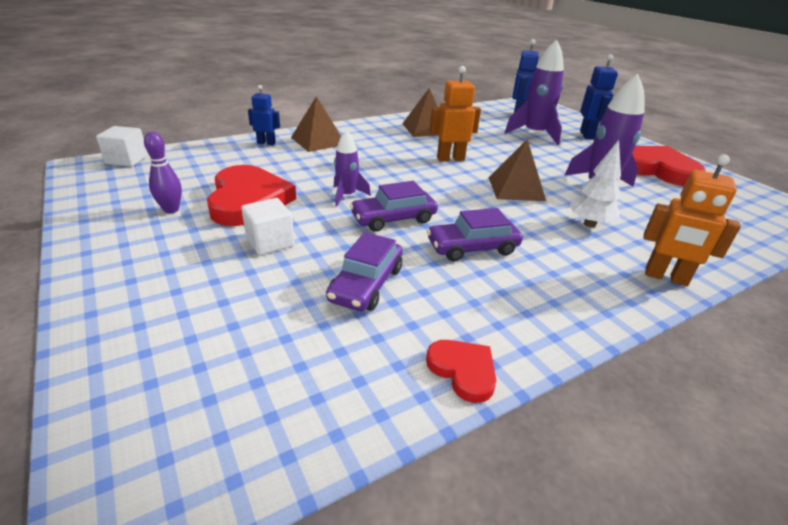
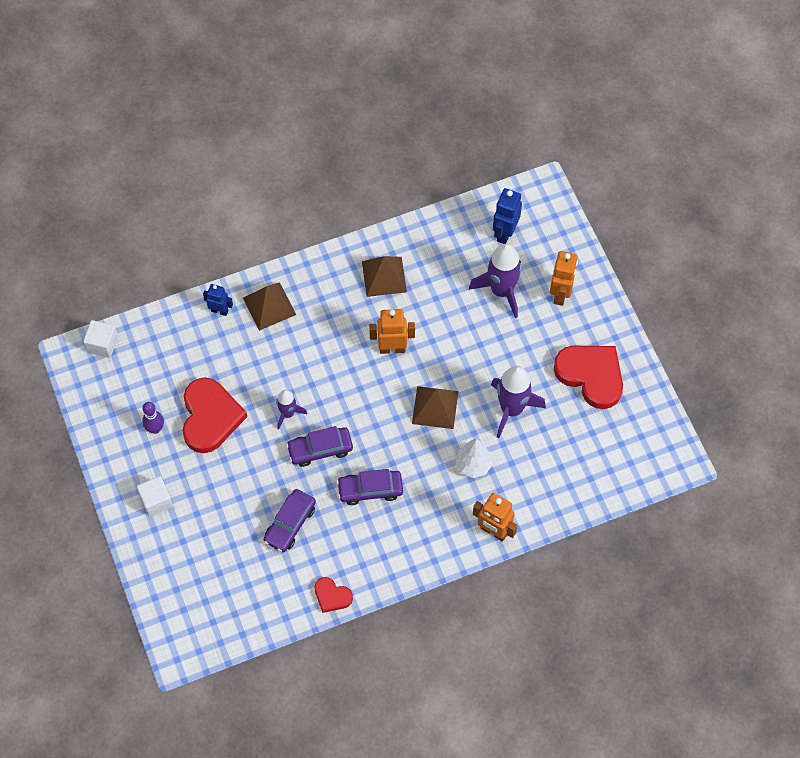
camera: 10 degrees right, 30 degrees up
(270, 242) = (229, 474): white cube -> white cube (156, 500)
(463, 371) = (332, 596): red heart -> red heart turned 150 degrees clockwise
(587, 135) = (561, 294): blue robot -> orange robot

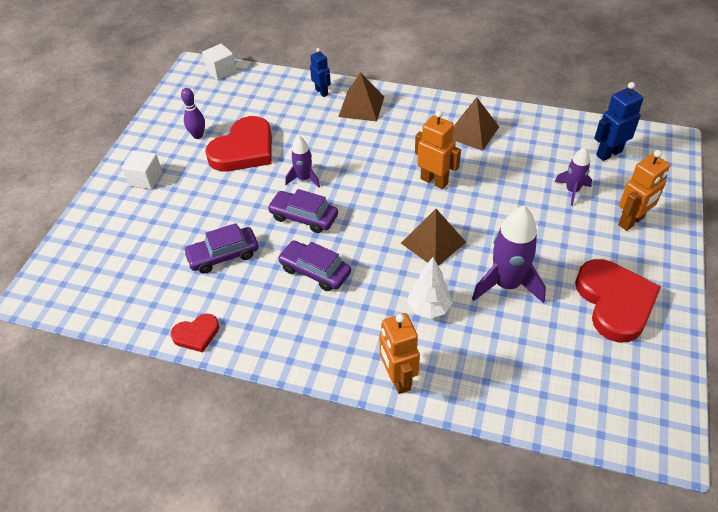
camera: 40 degrees right, 15 degrees down
(332, 596) = (196, 334): red heart -> red heart turned 90 degrees counterclockwise
(501, 291) = (572, 191): purple rocket -> purple rocket, size x0.57

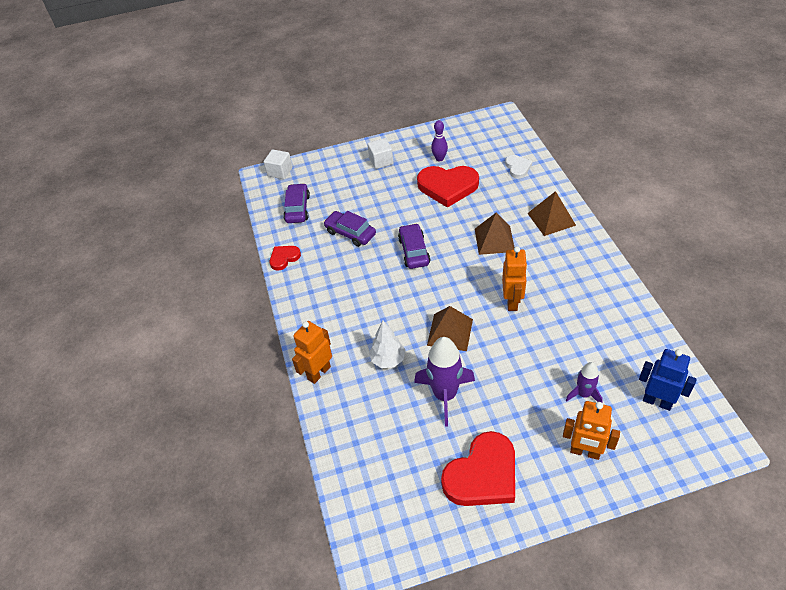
camera: 60 degrees right, 0 degrees up
(196, 334) = (284, 258): red heart -> red heart turned 105 degrees clockwise
(221, 71) = (511, 130): white cube -> white cube (280, 172)
(275, 93) = (517, 167): none -> white heart
(304, 179) = (448, 231): purple rocket -> none
(315, 271) = (373, 283): purple car -> purple car (297, 208)
(322, 92) = (544, 190): blue robot -> none
(472, 132) = (590, 297): brown pyramid -> brown pyramid (494, 240)

